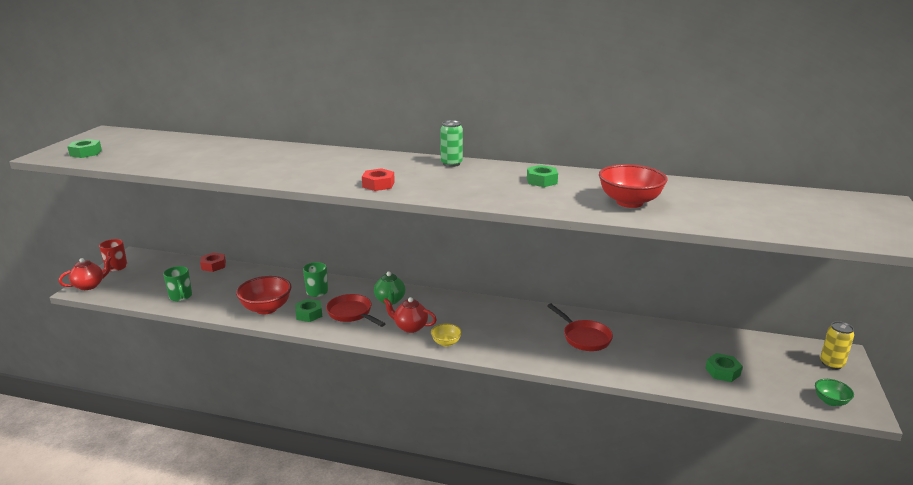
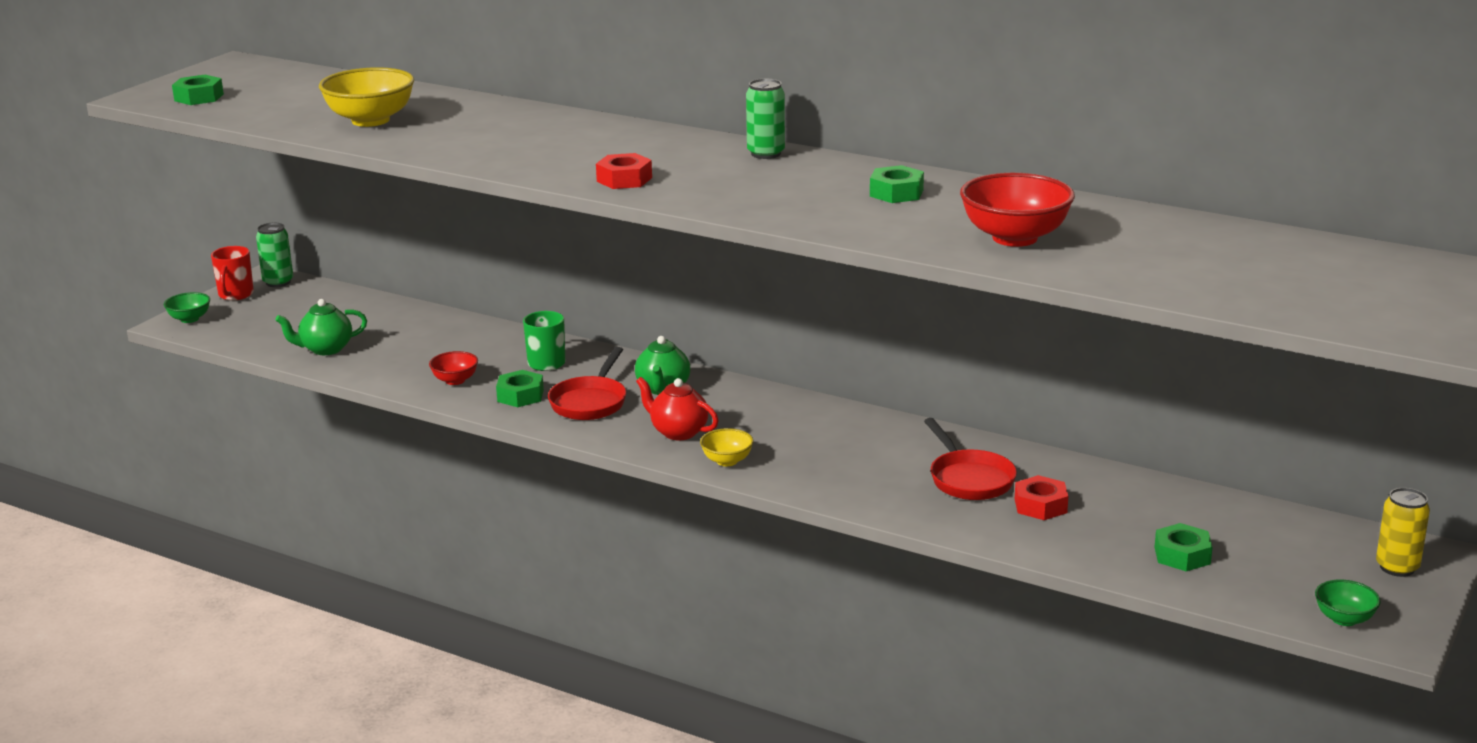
camera: 15 degrees right, 0 degrees up
(89, 285) = (189, 319): red teapot -> green bowl
(141, 257) = (278, 282): none -> green can
(181, 296) = (325, 349): green mug -> green teapot
(202, 160) = (370, 120): none -> yellow bowl
(213, 265) = (390, 306): red nut -> red nut (1040, 506)
(266, 308) = (455, 380): red bowl -> red bowl, size x0.54
(351, 313) = (590, 402): red pan -> red pan turned 135 degrees counterclockwise

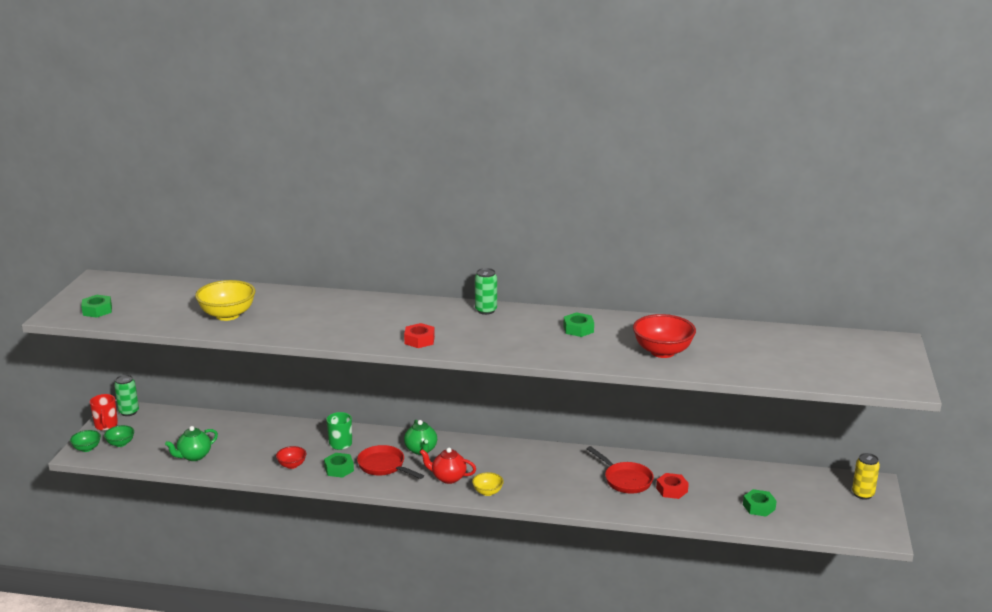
camera: 20 degrees left, 0 degrees up
(590, 402) = (384, 466): red pan -> red pan turned 135 degrees clockwise
(1344, 619) = (855, 529): green bowl -> green bowl (120, 443)

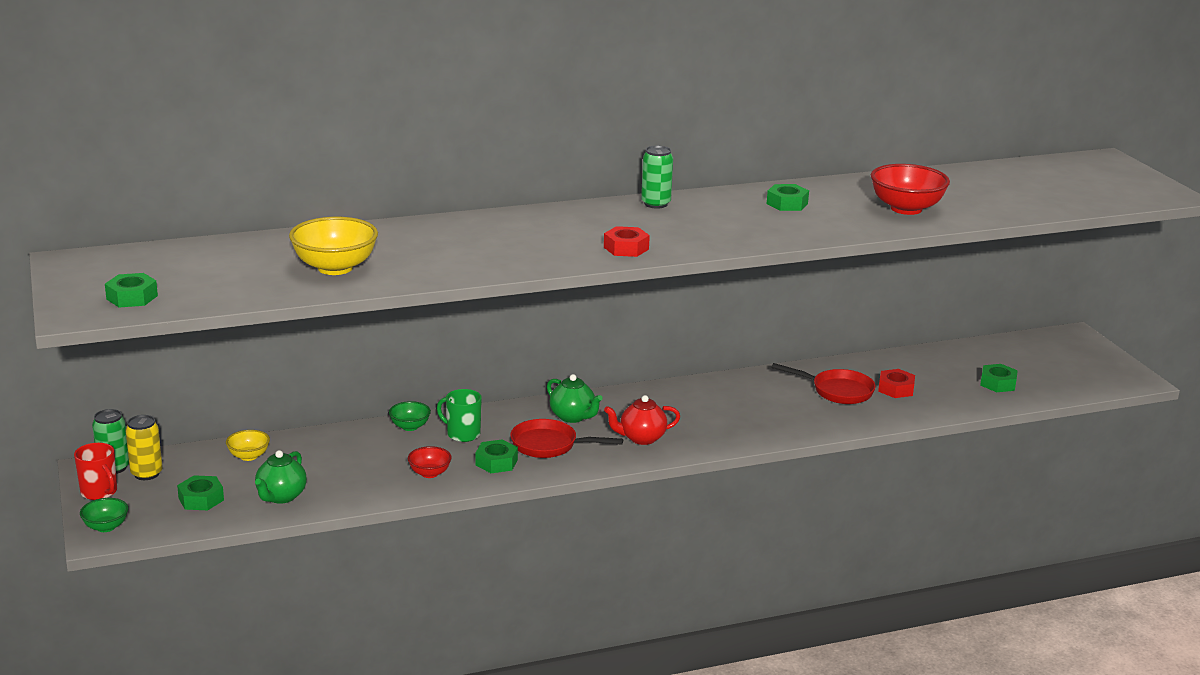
camera: 30 degrees left, 0 degrees up
(120, 443) = (151, 508): green bowl -> green bowl (410, 427)
(151, 445) = (201, 499): none -> green nut
(487, 492) = (705, 441): yellow bowl -> yellow bowl (249, 456)
(863, 494) = (1076, 347): yellow can -> yellow can (146, 474)

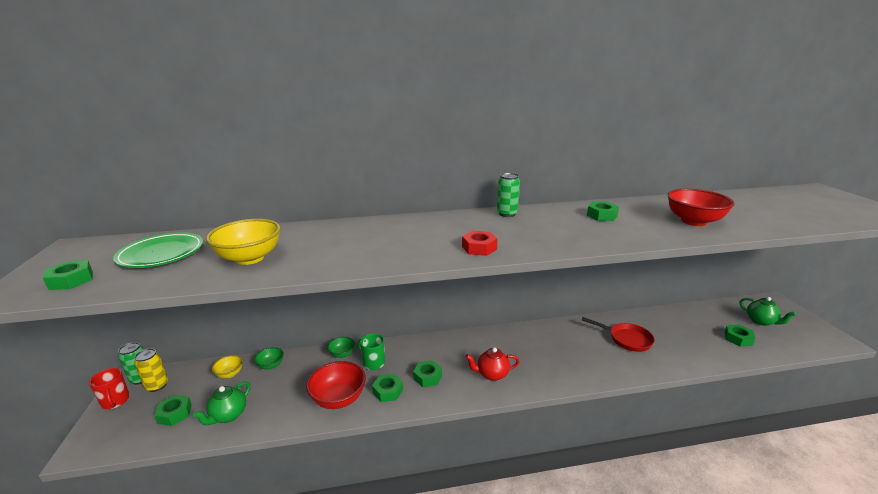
camera: 10 degrees right, 0 degrees up
(106, 527) = (93, 438): green bowl -> green bowl (271, 365)
(210, 266) = (161, 254): none -> green plate
(429, 473) = (339, 399): red bowl -> red bowl, size x1.86
(549, 445) = (427, 377): red pan -> green nut
(573, 417) = (448, 352): green teapot -> green teapot (761, 321)
(896, 389) = (667, 339): red nut -> none

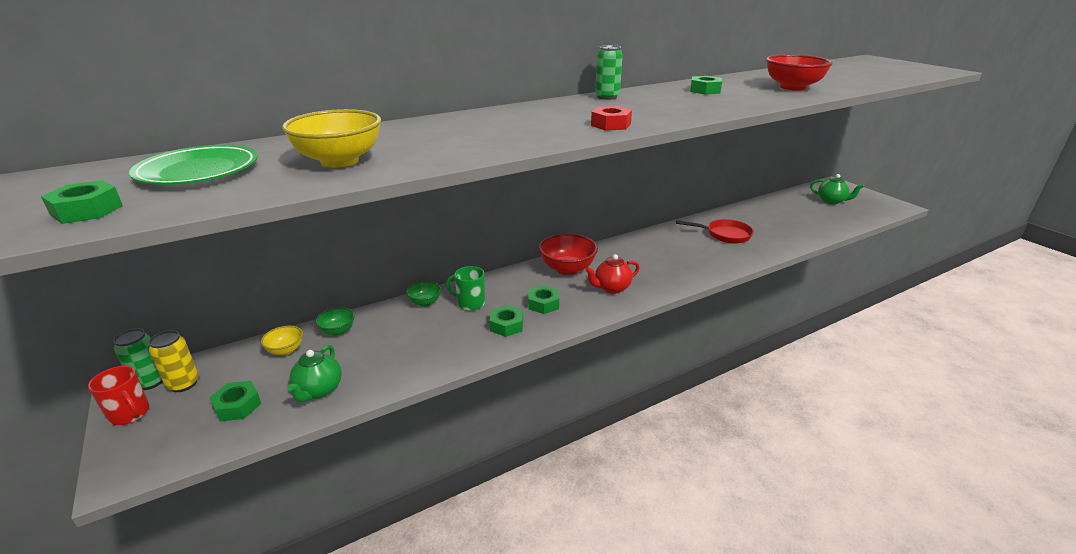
camera: 20 degrees left, 5 degrees up
(339, 399) = (453, 344): red bowl -> red bowl (567, 269)
(738, 338) = (820, 218): green nut -> none

